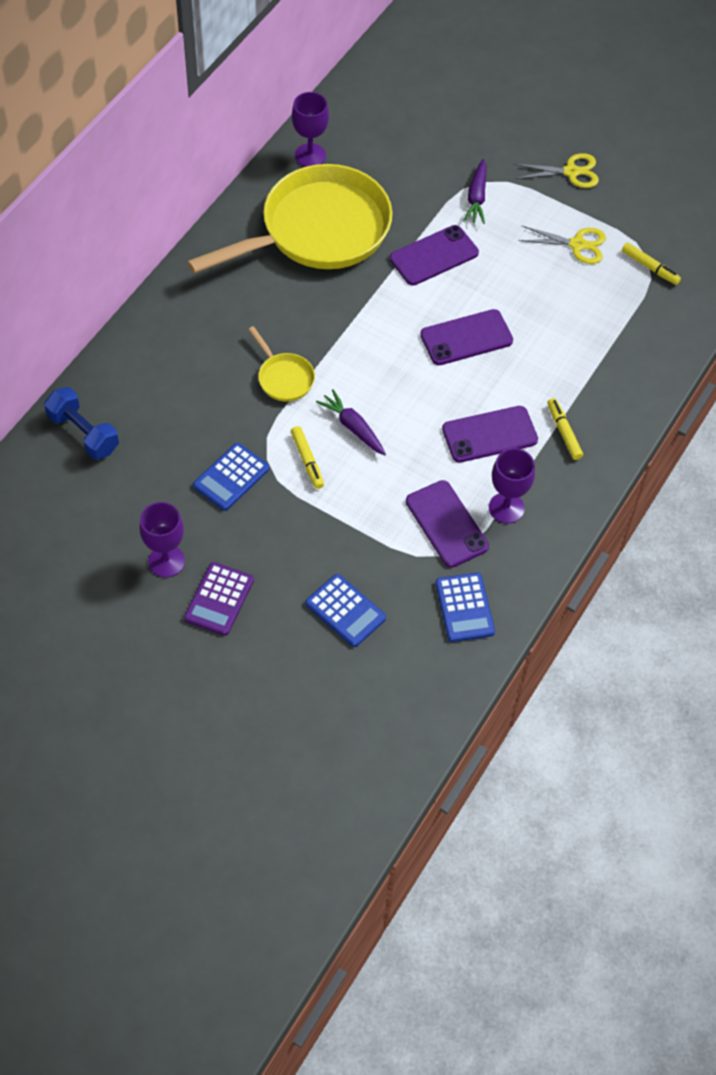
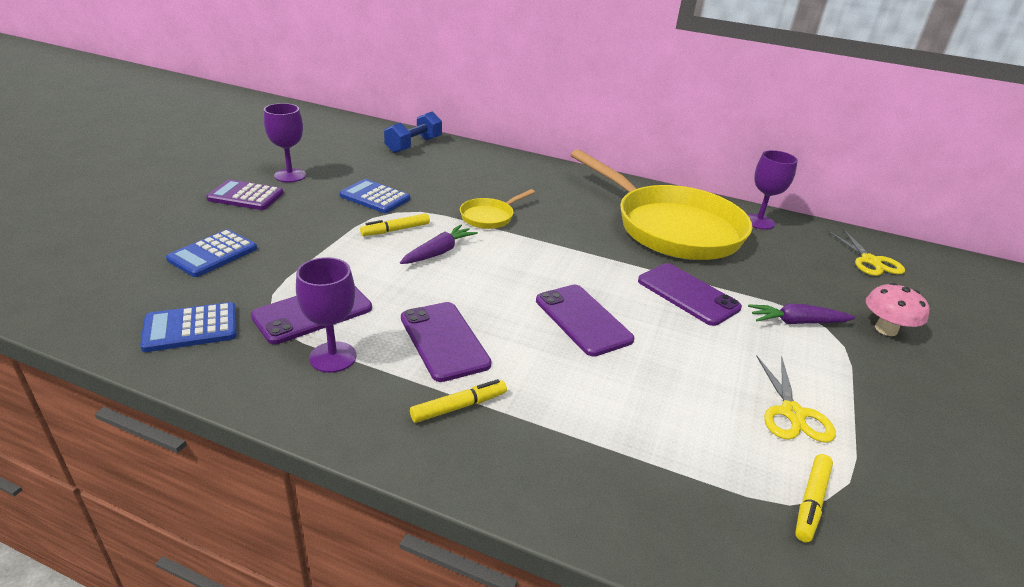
camera: 80 degrees right, 25 degrees down
(488, 145) = (886, 329): none -> pink mushroom
(571, 172) = (916, 404): yellow scissors -> yellow scissors (870, 261)

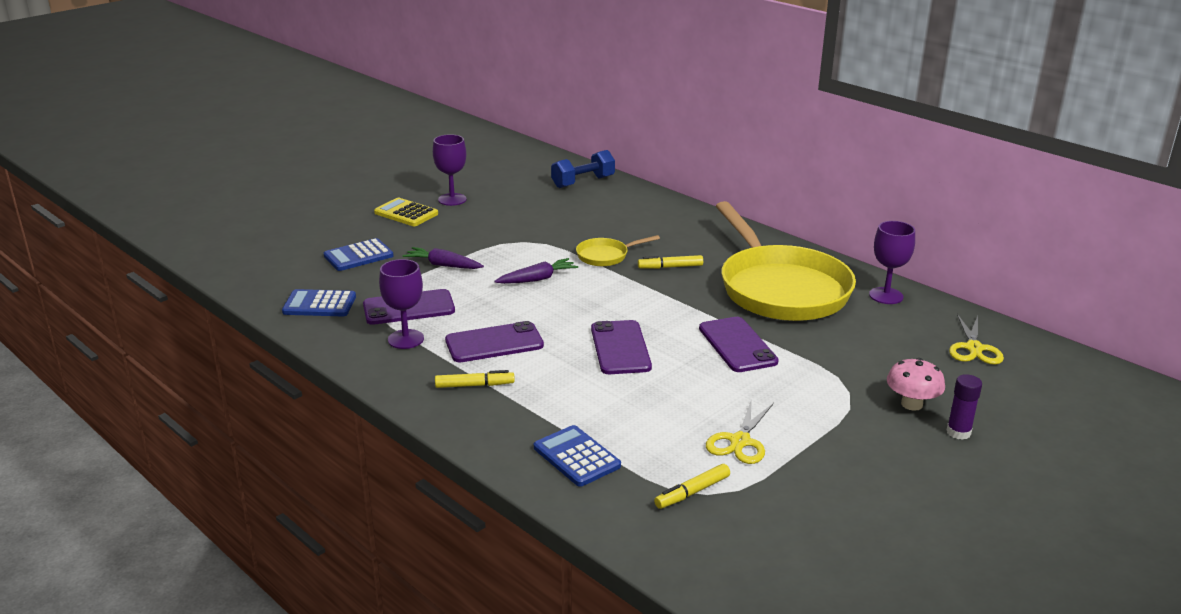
camera: 25 degrees right, 5 degrees down
(246, 196) = (406, 213): purple calculator -> yellow calculator
(375, 197) = (513, 227): blue calculator -> blue calculator (576, 457)
(395, 230) = (513, 256): yellow marker -> yellow marker (670, 267)
(444, 341) = (494, 343): purple phone -> purple phone turned 75 degrees clockwise
(797, 322) = (823, 383): purple carrot -> purple carrot (443, 265)
(950, 352) = (958, 432): none -> purple glue stick

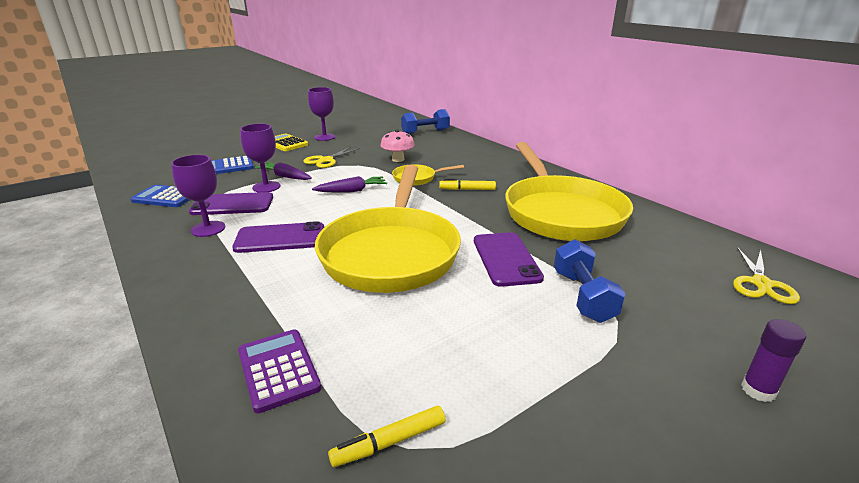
camera: 10 degrees right, 0 degrees up
(474, 385) = (233, 275): yellow marker -> none
(576, 457) = (278, 369): blue calculator -> purple calculator
(620, 348) = (391, 252): purple phone -> yellow pan
(740, 442) = (476, 371): yellow scissors -> yellow scissors (326, 160)
(817, 374) = (583, 296): none -> blue dumbbell
(886, 296) = (662, 225): purple goblet -> purple goblet (266, 187)
(911, 404) = (693, 343): pink mushroom -> pink mushroom (398, 159)

